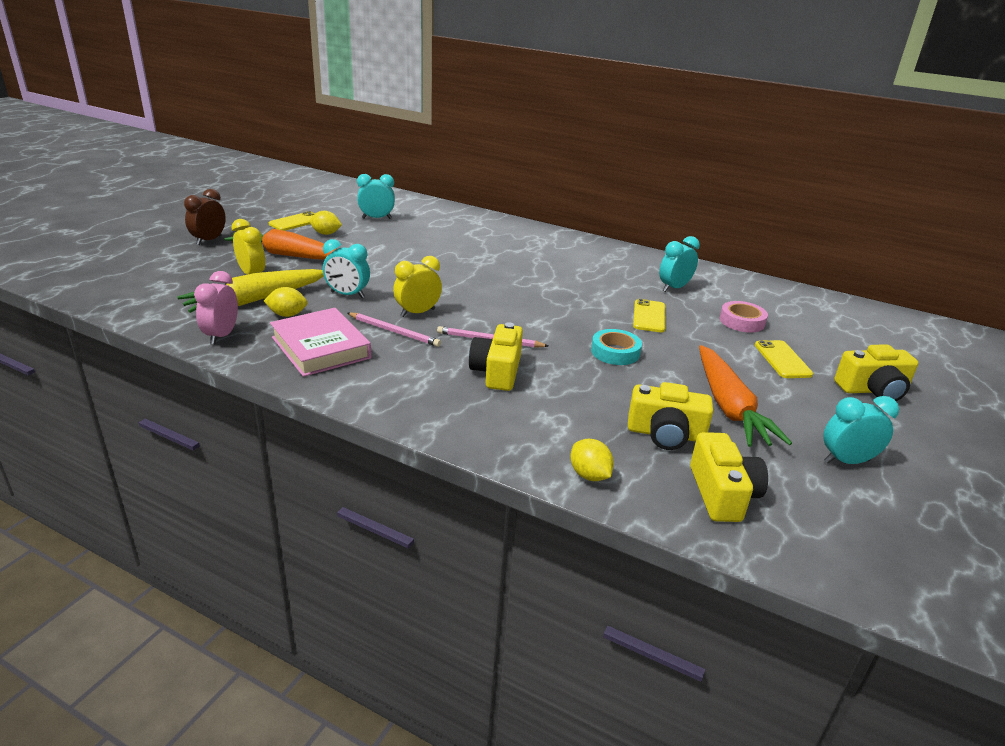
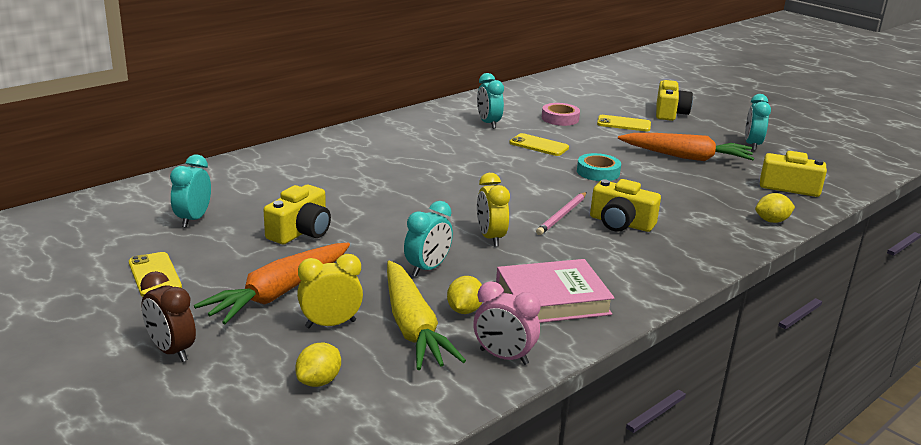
camera: 70 degrees left, 5 degrees down
(326, 234) = (221, 259): yellow lemon -> yellow lemon (319, 381)
(394, 331) = (529, 256): pink pencil -> none
(665, 434) = (720, 185): yellow camera -> yellow camera (301, 231)

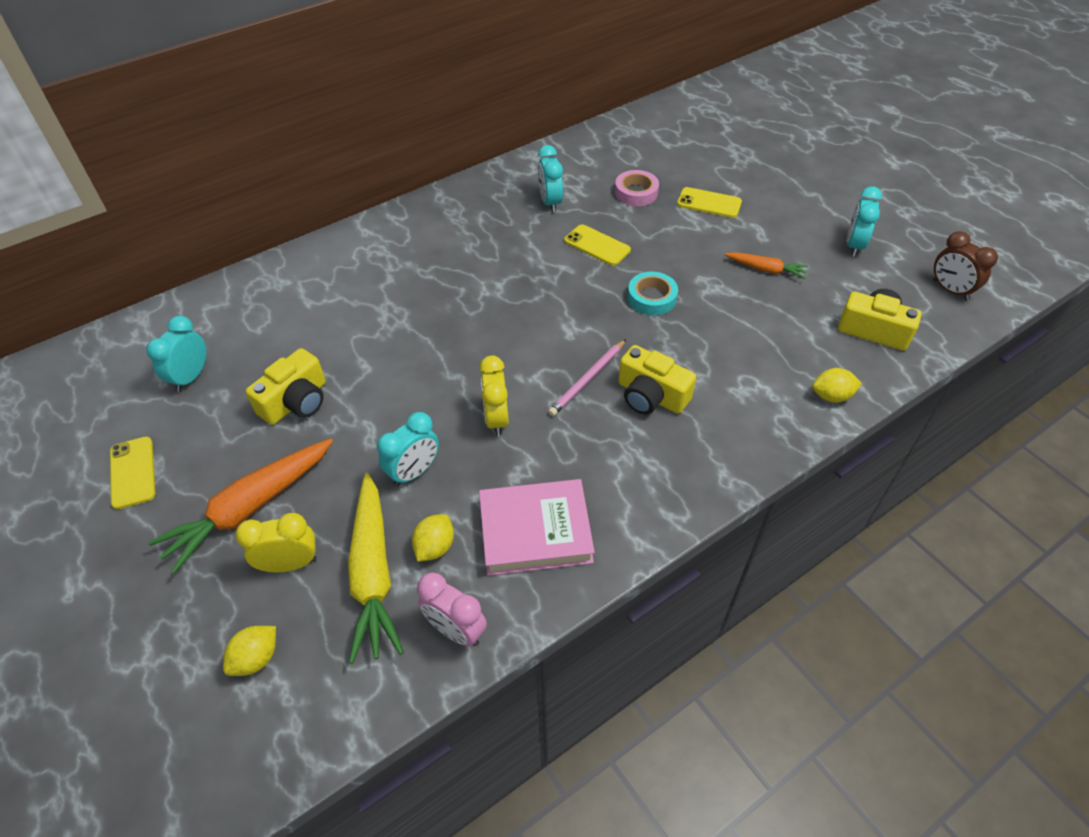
camera: 10 degrees right, 25 degrees up
(171, 351) = (123, 599): brown clock -> brown clock (950, 290)
(670, 113) = (771, 181): yellow camera -> none
(686, 157) = (765, 269): orange carrot -> orange carrot, size x0.53

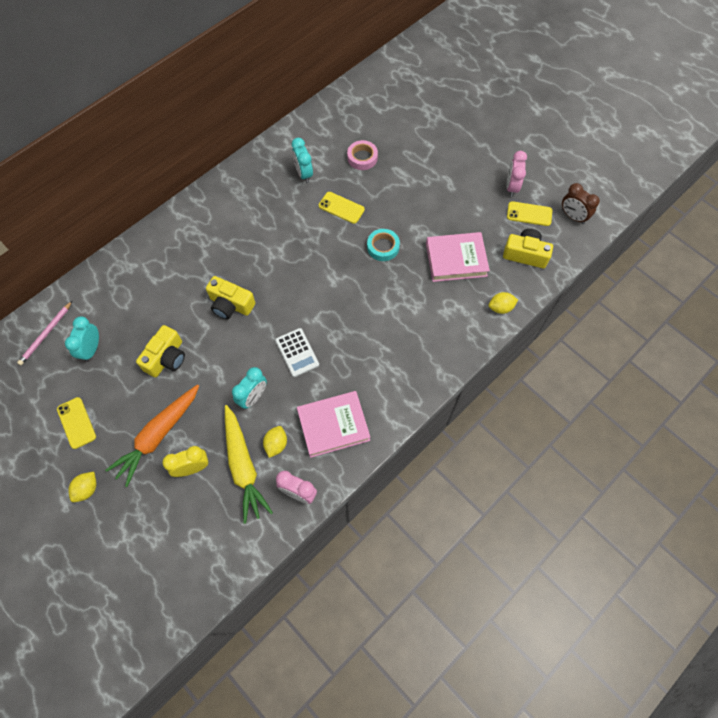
camera: 10 degrees left, 15 degrees up
(256, 658) = (189, 527): yellow lemon -> yellow lemon (87, 489)
(496, 419) = (297, 352): yellow clock -> white calculator
(587, 379) = (349, 316): pink pencil -> pink pencil (46, 334)
(651, 396) = (390, 322): yellow camera -> yellow camera (231, 305)
(709, 203) = (413, 161): yellow phone -> yellow phone (529, 214)
(763, 325) = (456, 259): none -> pink book
(765, 269) = (455, 214): orange carrot -> none
(854, 245) = (511, 187): turquoise clock -> pink clock

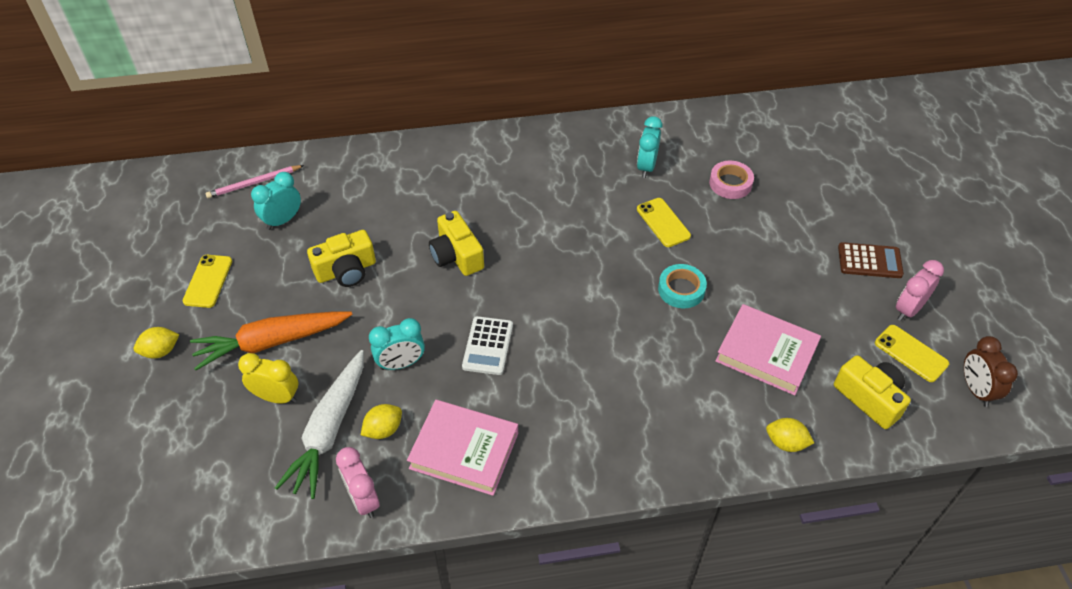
camera: 35 degrees right, 15 degrees down
(243, 466) = (329, 430): yellow carrot -> white carrot
(473, 167) = (869, 261): none -> brown calculator

